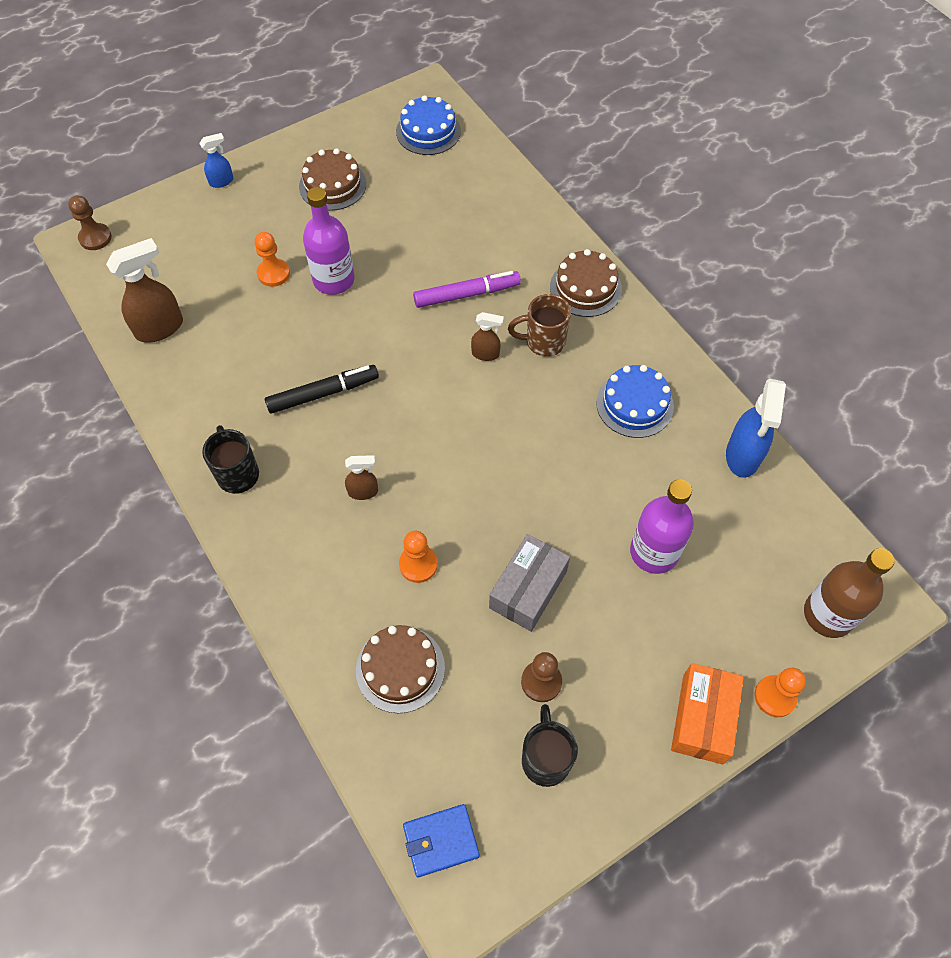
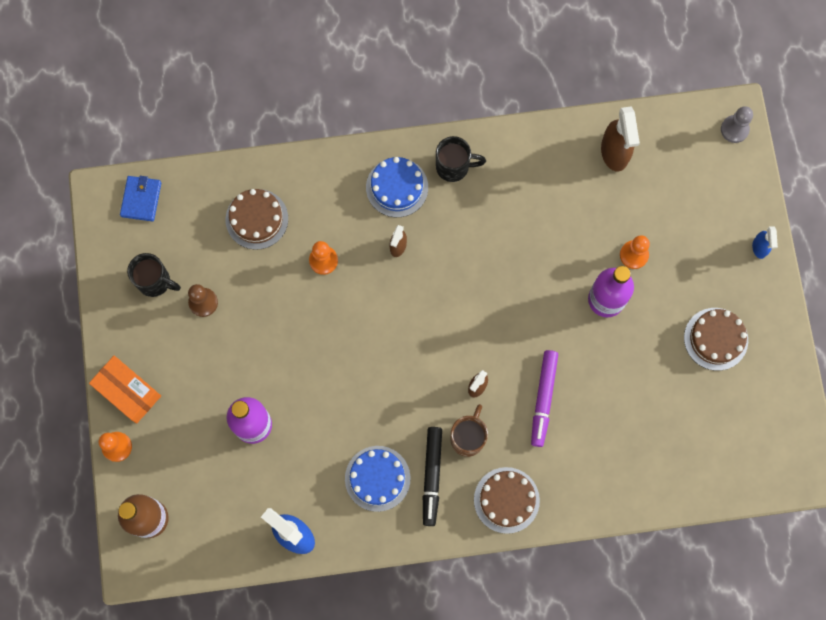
camera: 115 degrees right, 15 degrees up
(95, 238) = (734, 129): brown pawn -> grey pawn
(323, 393) = (496, 250): black marker -> black marker (432, 476)
(428, 131) = (749, 450): blue cake -> blue cake (397, 187)
(528, 589) = (269, 325): grey box -> none

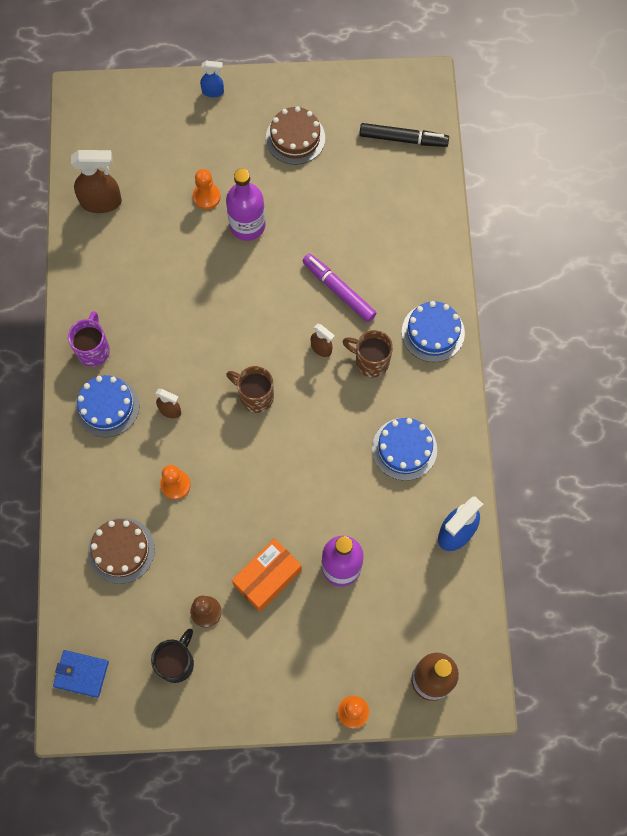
camera: 85 degrees left, 5 degrees down
(128, 392) = (295, 697): orange box -> orange box (267, 578)
(420, 326) = (255, 396): none -> brown mug
(432, 476) = (406, 398): black marker -> black marker (403, 139)
(454, 167) = (93, 350): black mug -> purple mug
(506, 500) = (433, 332): brown cake -> blue cake
(543, 399) = (338, 290): purple marker -> purple marker turned 150 degrees counterclockwise
(734, 129) = (95, 97): grey pawn -> none

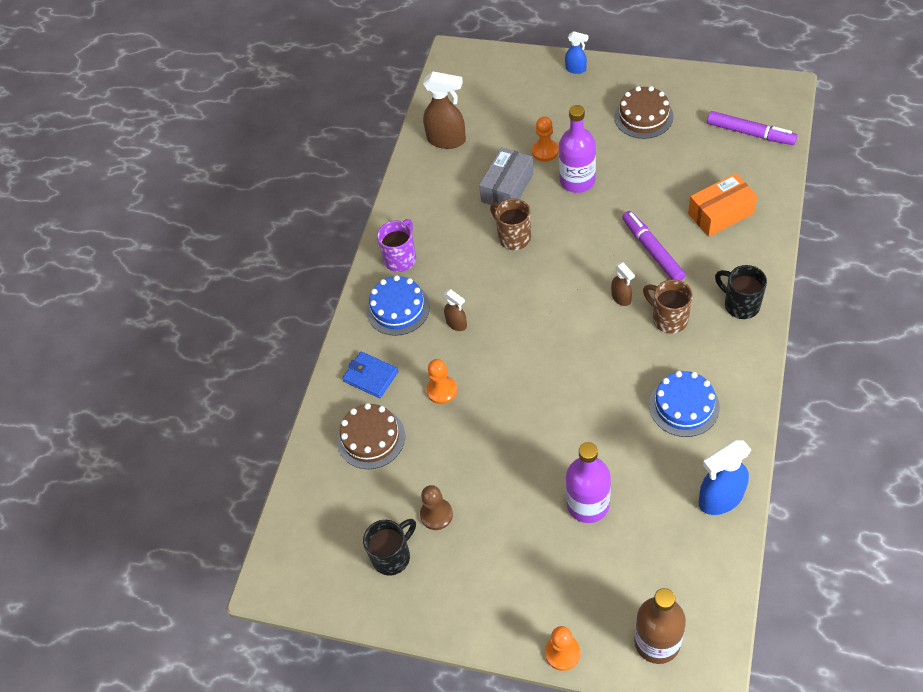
camera: 25 degrees right, 15 degrees down
(81, 674) = (296, 544): blue wallet -> blue wallet (370, 376)
(179, 247) = (507, 188): none -> grey box
(255, 396) = (543, 327): brown mug -> brown mug (513, 237)
(267, 578) = (508, 497): orange box -> orange box (720, 213)
(403, 139) = (750, 133): black marker -> purple marker
(433, 332) = (740, 305): blue cake -> black mug

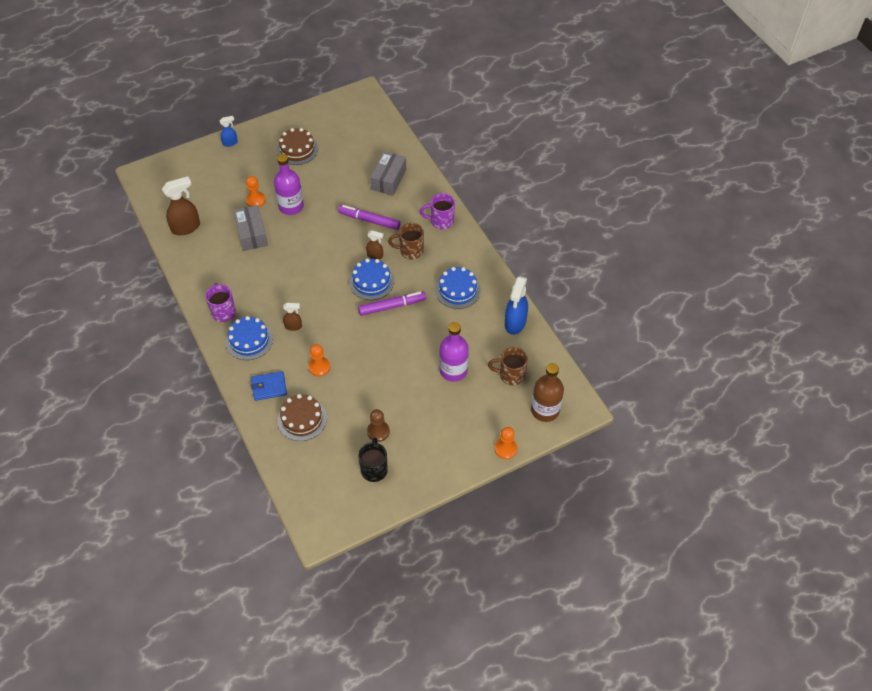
camera: 50 degrees left, 0 degrees up
(513, 237) = (282, 259): brown mug -> brown mug (510, 375)
(589, 327) = (371, 281): none -> blue cake
(720, 213) = (388, 179): orange box -> grey box
(740, 305) = (441, 221): black mug -> purple mug
(750, 133) = (366, 127): purple marker -> purple marker (392, 306)

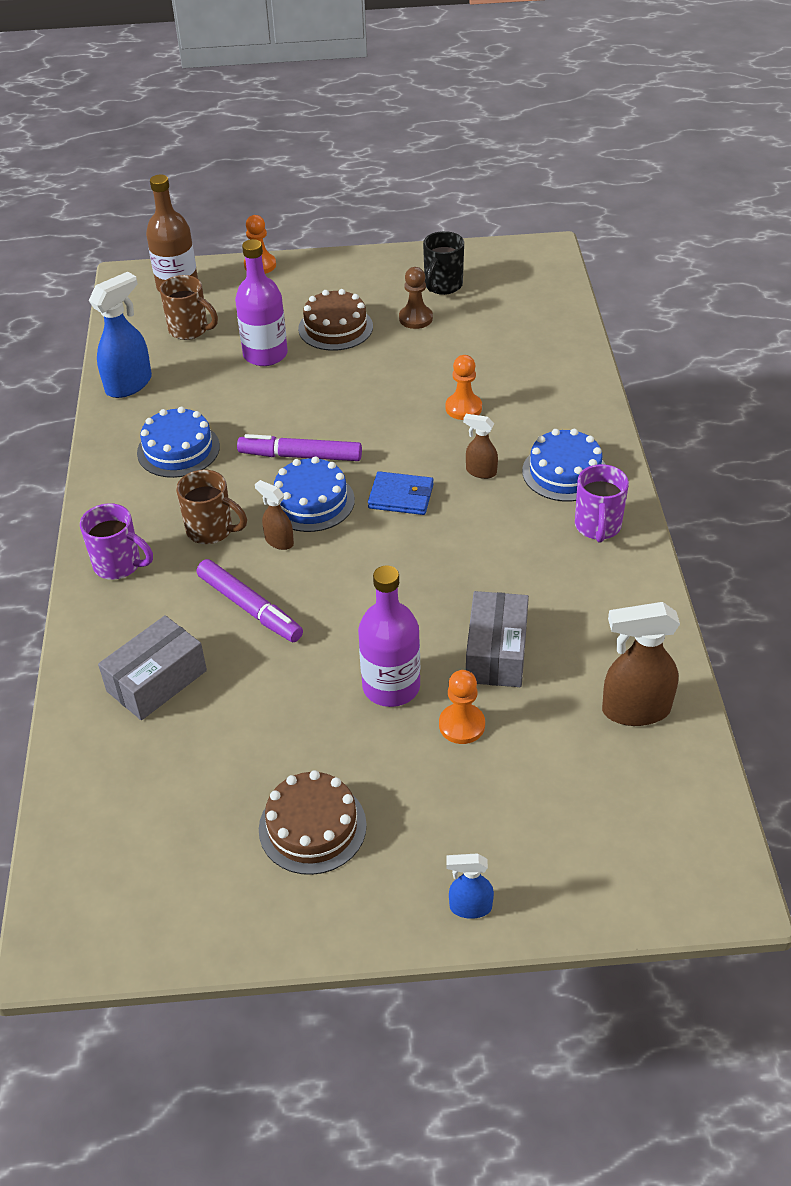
camera: 155 degrees left, 10 degrees down
(269, 387) = (553, 403): blue wallet -> blue wallet (401, 496)
(302, 419) = (518, 356): brown cake -> brown cake (335, 327)

